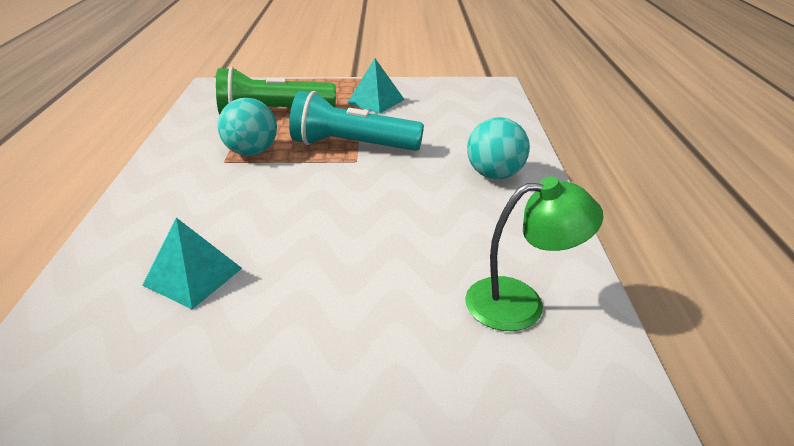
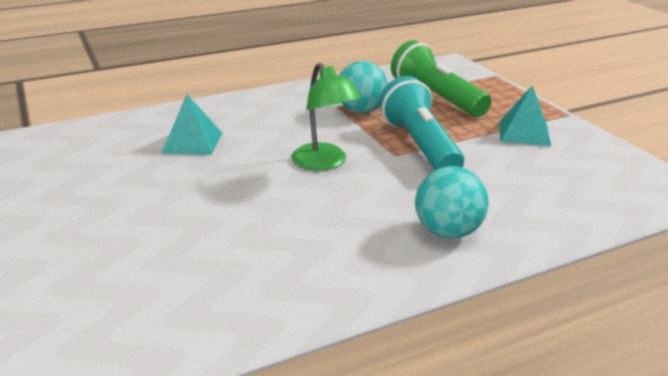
camera: 65 degrees right, 5 degrees down
(520, 302) = (239, 285): green lamp -> green lamp (325, 163)

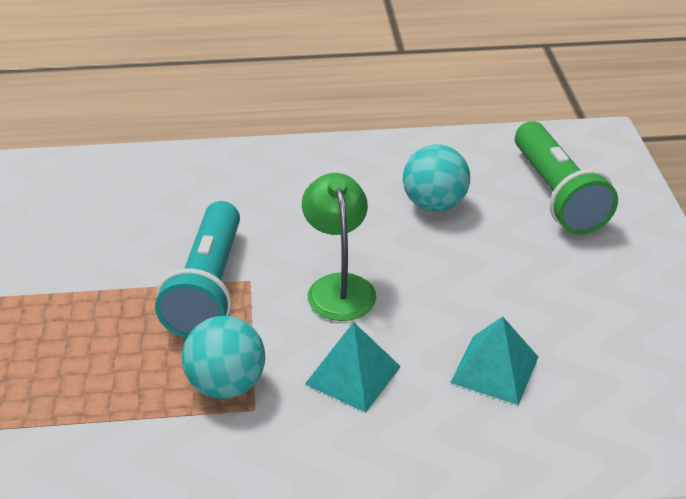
camera: 160 degrees left, 10 degrees up
(436, 98) = (88, 388): green flashlight -> green flashlight (556, 195)
(448, 232) = (277, 177): turquoise ball -> turquoise ball (434, 204)
(524, 133) = (63, 278): turquoise pyramid -> turquoise pyramid (352, 375)

